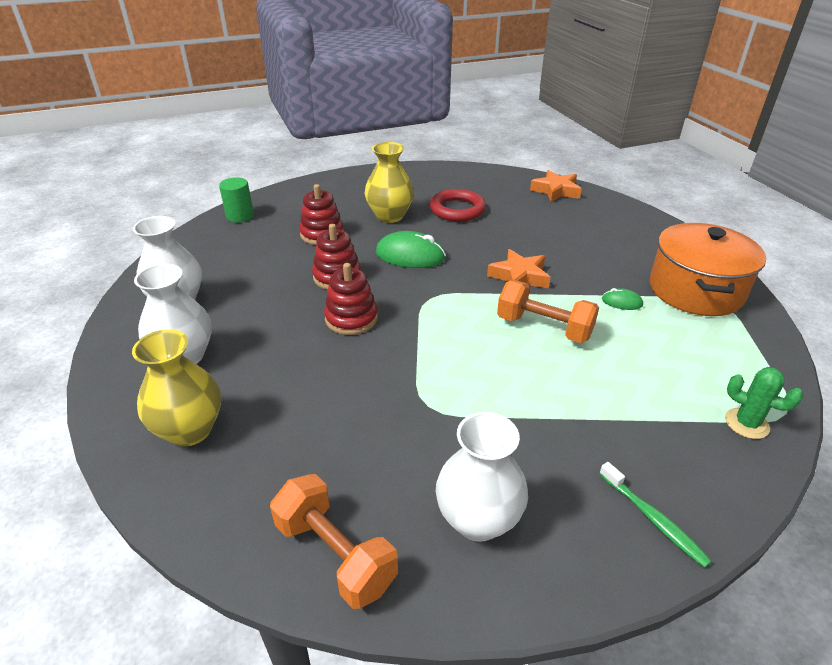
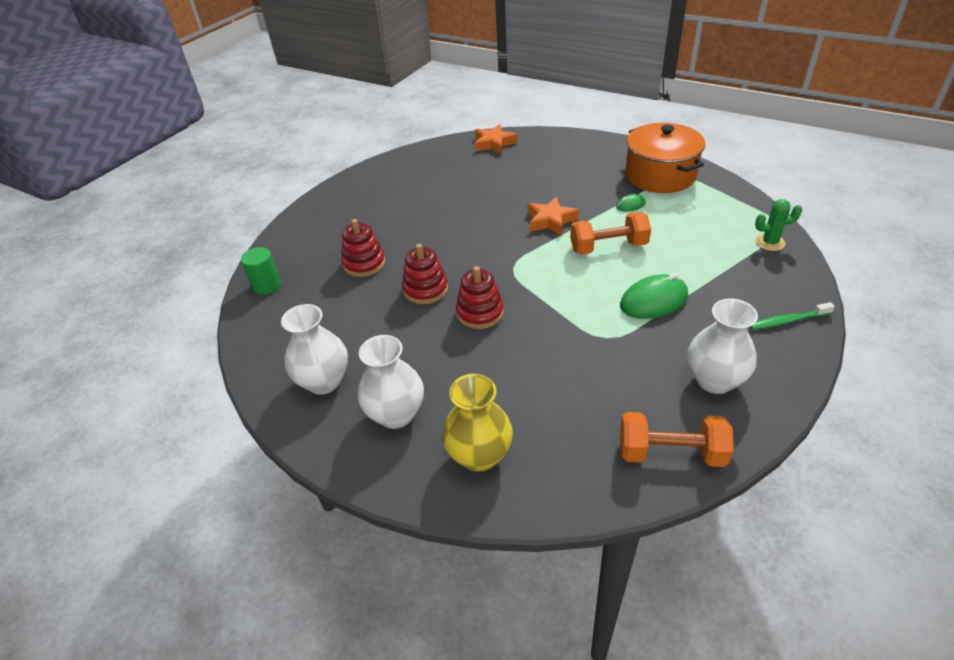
camera: 35 degrees left, 5 degrees up
(390, 216) = (398, 222): yellow vase -> none
(410, 255) = (457, 244): green mouse -> green mouse (653, 301)
(457, 210) = (443, 192): red ring -> none
(653, 519) = (787, 321): green toothbrush -> green toothbrush turned 150 degrees clockwise

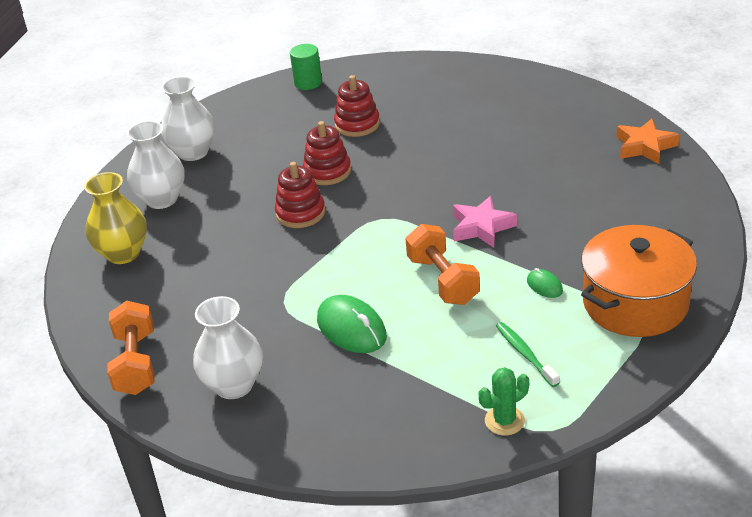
camera: 75 degrees right, 5 degrees down
(550, 221) = (481, 227): orange star -> pink star
(770, 242) = (504, 421): green cactus -> green cactus turned 75 degrees clockwise
(787, 321) = (343, 440): green toothbrush -> green toothbrush (525, 354)

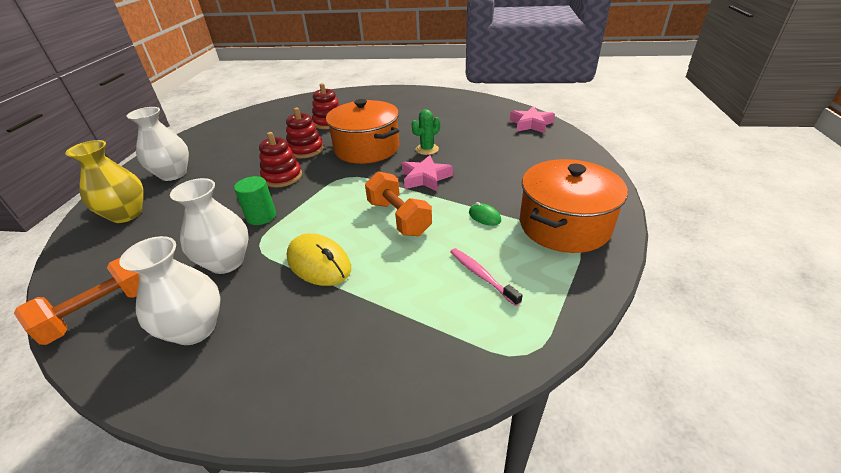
camera: 10 degrees left, 0 degrees up
(136, 363) = (100, 313): orange dumbbell -> orange dumbbell turned 60 degrees clockwise
(193, 152) = (207, 144): white vase -> white vase (226, 262)
(308, 83) = (296, 103): green cylinder -> green cylinder (261, 216)
(351, 328) = (319, 263): green mouse -> yellow mouse
(409, 174) = (367, 148): none -> orange pot
(504, 421) = (476, 347): green cactus -> green cactus (427, 149)
(525, 354) = (481, 275): green toothbrush -> pink toothbrush
(644, 146) = (531, 124): orange star -> pink star

